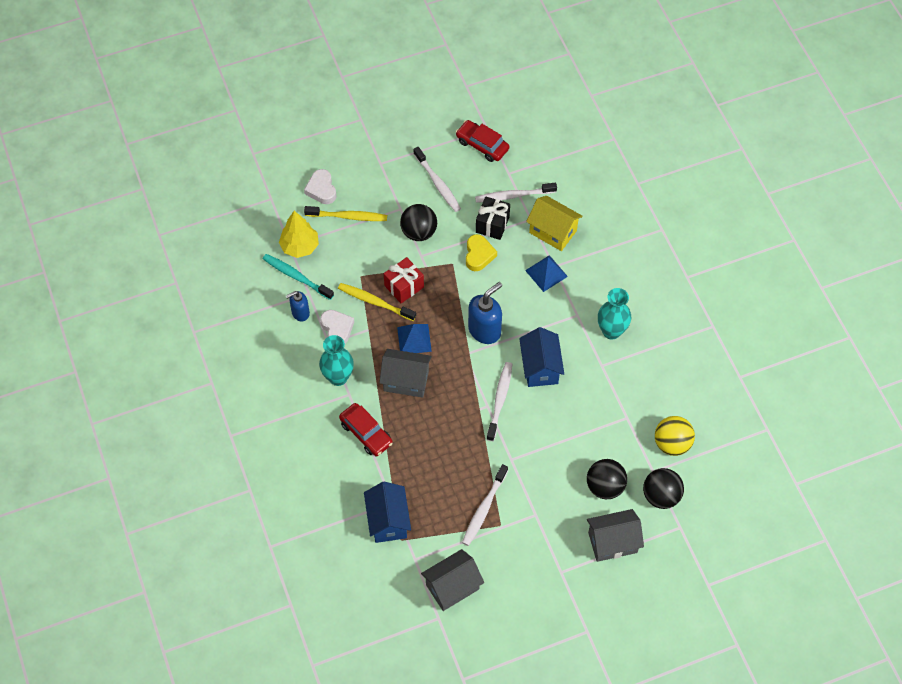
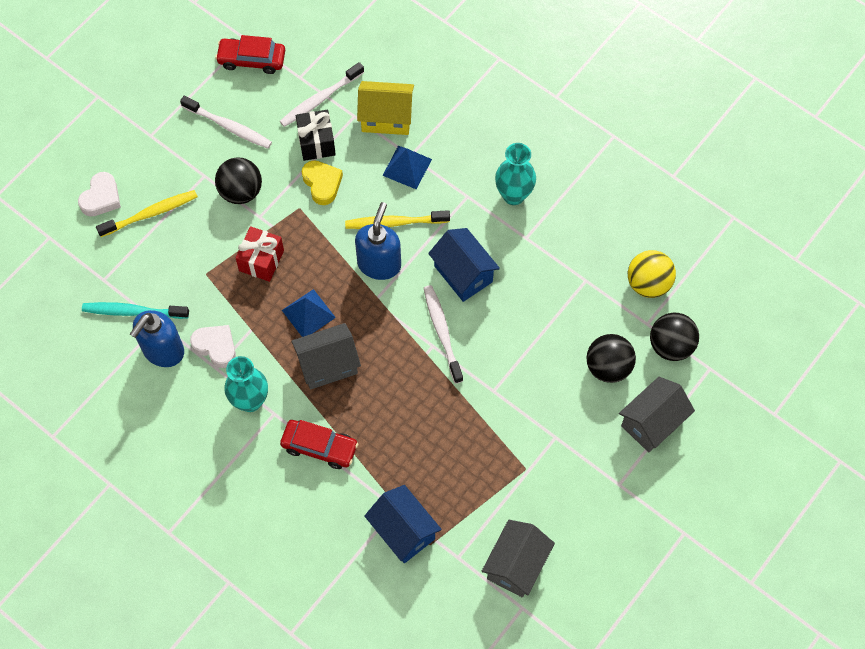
camera: 30 degrees left, 5 degrees up
(299, 246) = (116, 275): yellow tree -> none
(300, 313) = (163, 351): blue soap dispenser -> blue soap dispenser, size x1.67
(321, 189) = (101, 198): white heart -> white heart turned 105 degrees counterclockwise
(375, 302) = (240, 295): yellow toothbrush -> yellow toothbrush (394, 223)
(484, 509) = (497, 460): white toothbrush -> none

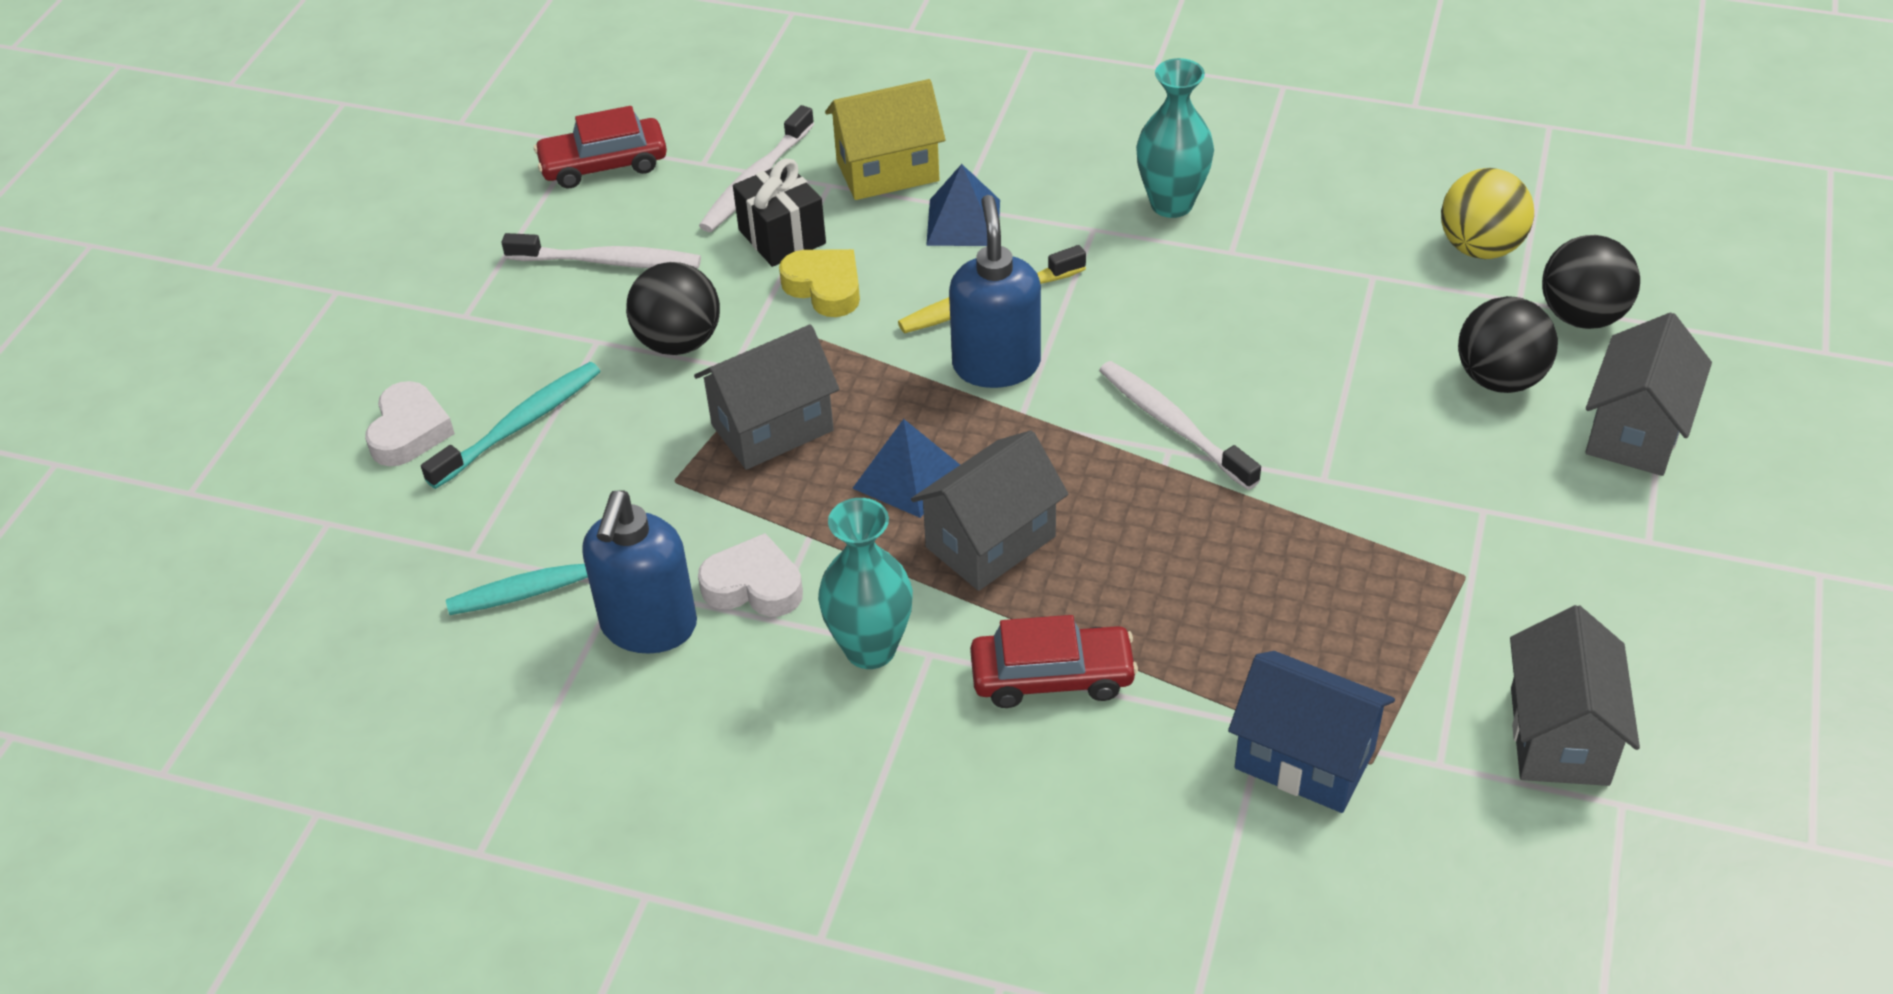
camera: 20 degrees left, 20 degrees down
(150, 213) = (519, 425): yellow toothbrush -> turquoise toothbrush
(261, 260) = (772, 428): red gift -> grey house
(463, 274) = (1156, 332): blue house -> none

